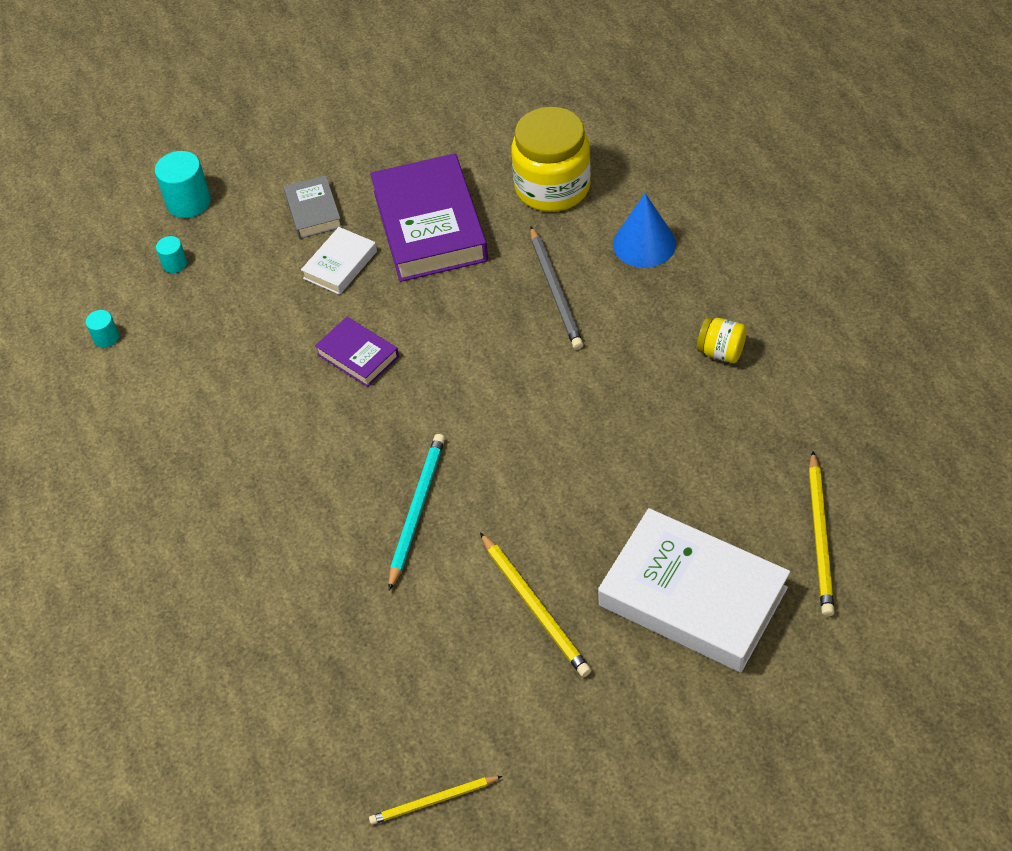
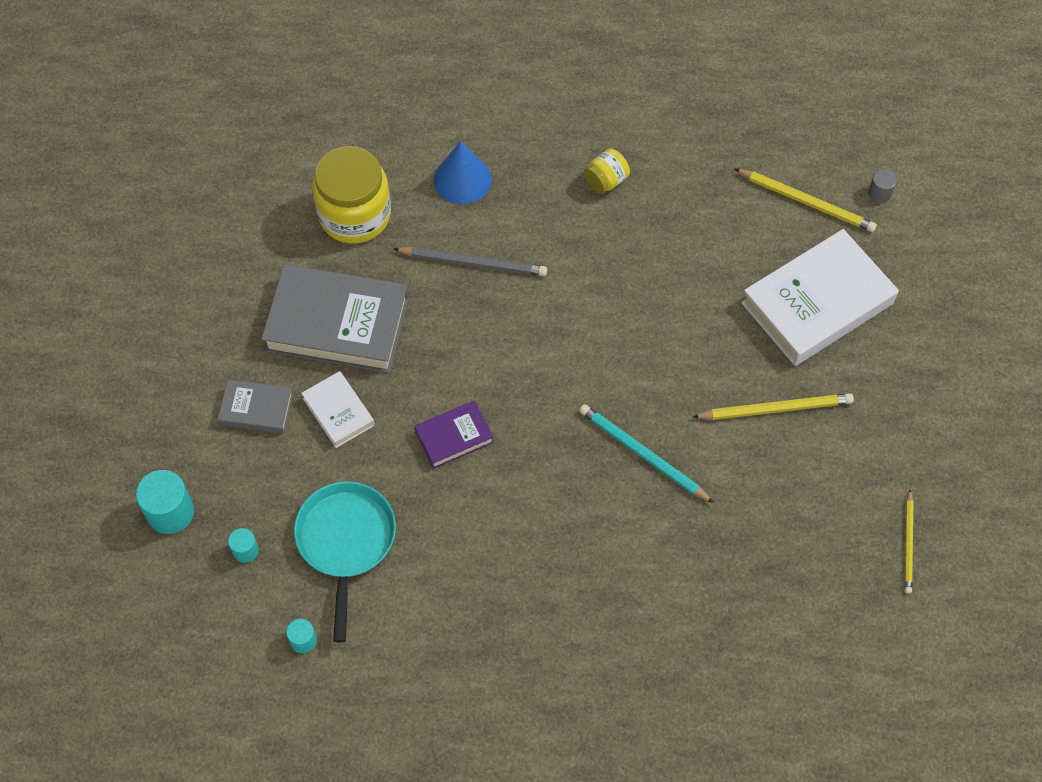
camera: 70 degrees left, 10 degrees up
(213, 325) = (346, 542): none -> turquoise pan
(429, 225) = (337, 324): purple book -> grey book
(883, 604) = (879, 193): none -> grey cylinder

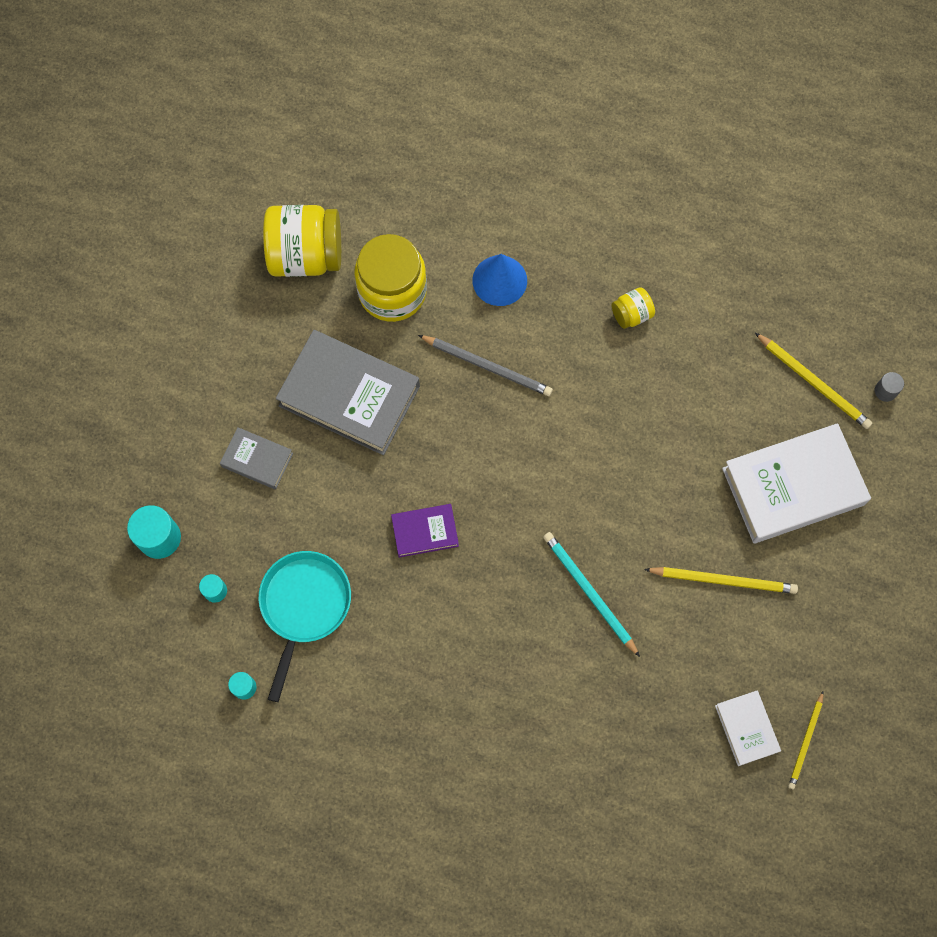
camera: 15 degrees right, 10 degrees up
(255, 201) = (306, 255): none -> yellow jar
(338, 412) = (328, 481): white book -> white book (746, 728)

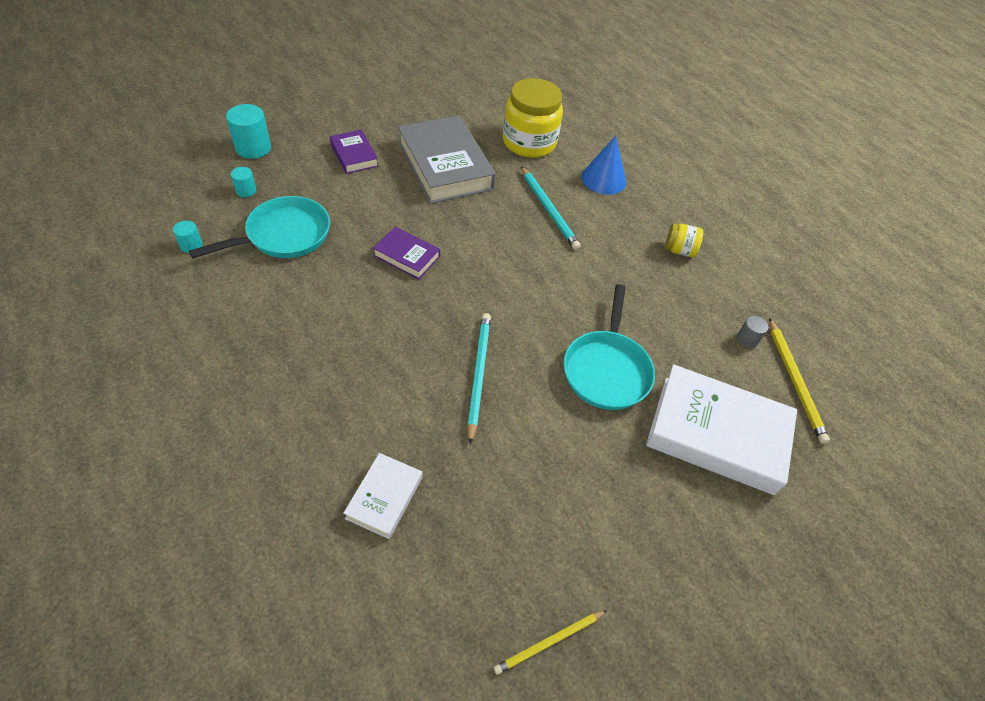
camera: 35 degrees right, 20 degrees down
(257, 460) = (354, 155): grey book -> purple book
(306, 255) = (497, 100): yellow jar -> none
(487, 366) = (549, 210): grey pencil -> turquoise pencil
(674, 499) = (606, 369): none -> turquoise pan
(723, 580) = (594, 451): yellow pencil -> none
(746, 728) = (504, 579): white book -> white book (384, 497)
(885, 391) = (859, 431): grey cylinder -> grey cylinder (747, 339)

